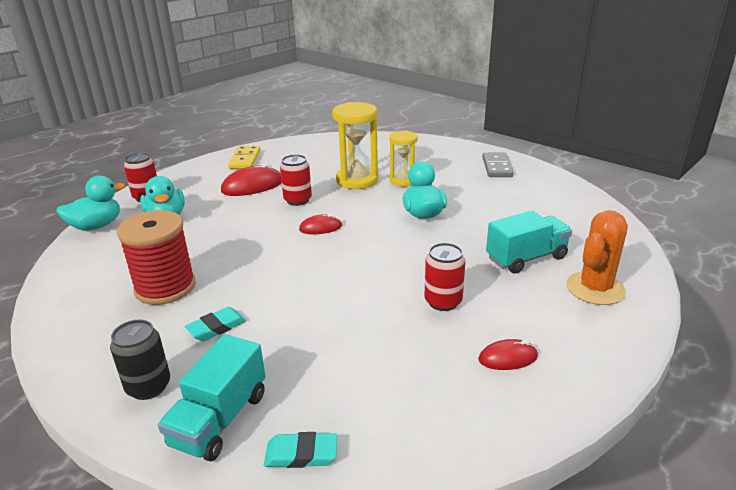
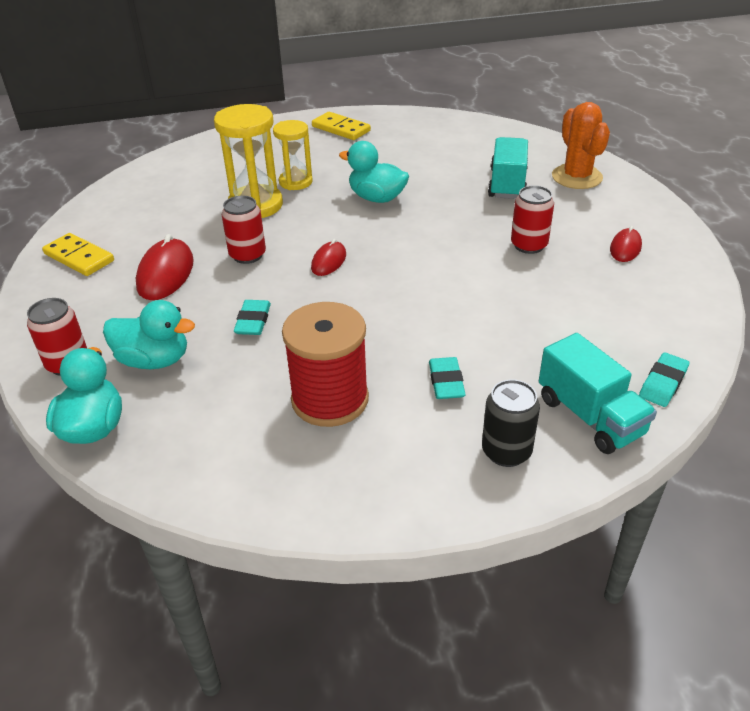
camera: 55 degrees left, 10 degrees up
(228, 230) = (253, 321): none -> turquoise eraser
(497, 167) = (341, 129): grey domino -> yellow domino

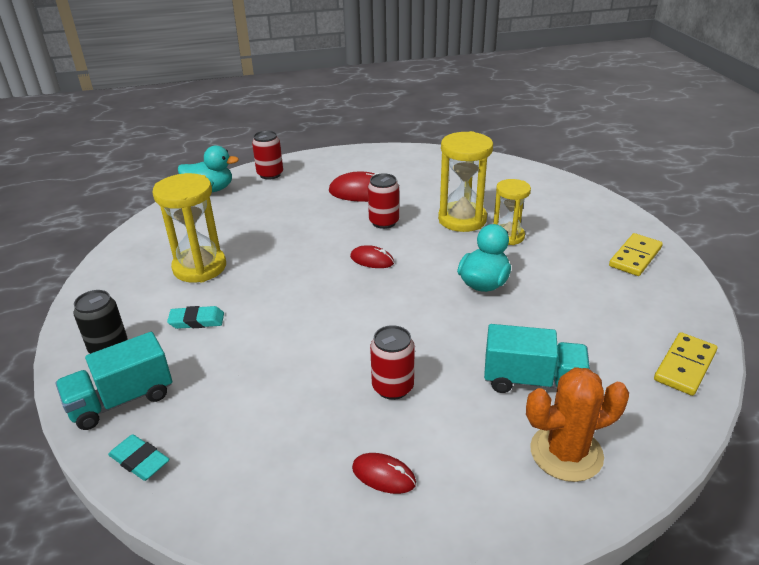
camera: 90 degrees right, 5 degrees down
(79, 257) = (385, 160): yellow domino -> yellow domino (685, 366)
(154, 360) = (264, 200): turquoise duck -> none
(253, 321) = (297, 231): turquoise eraser -> none
(330, 399) = (199, 267): red spool -> yellow hourglass

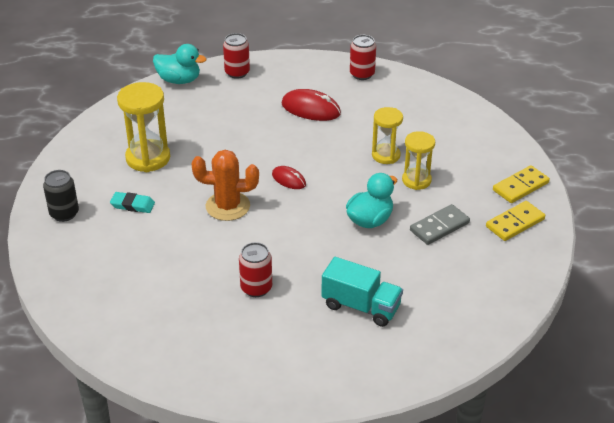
camera: 15 degrees right, 5 degrees up
(122, 400) = (65, 255): turquoise truck -> none
(140, 461) = (68, 299): turquoise eraser -> none
(383, 475) = (222, 345): red mouse -> none
(384, 222) = (316, 144): red can -> red can (362, 74)
(462, 219) = (386, 155): yellow hourglass -> yellow hourglass, size x0.64
(561, 275) = (439, 226): none -> grey domino
(566, 453) = (354, 360): orange cactus -> orange cactus (227, 206)
(685, 366) = (485, 321): yellow domino -> yellow domino (520, 186)

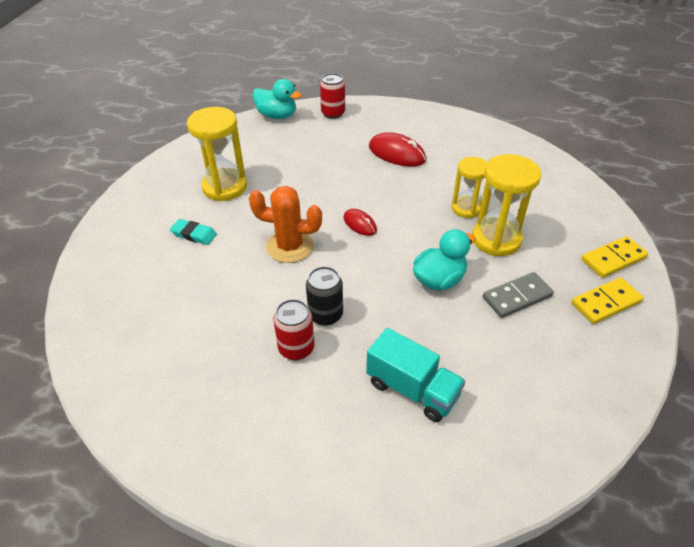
camera: 10 degrees right, 5 degrees up
(64, 213) = (123, 236): black can -> black can (325, 315)
(362, 74) = (453, 125): red can -> none
(416, 180) = (496, 239): yellow hourglass -> yellow hourglass, size x1.55

